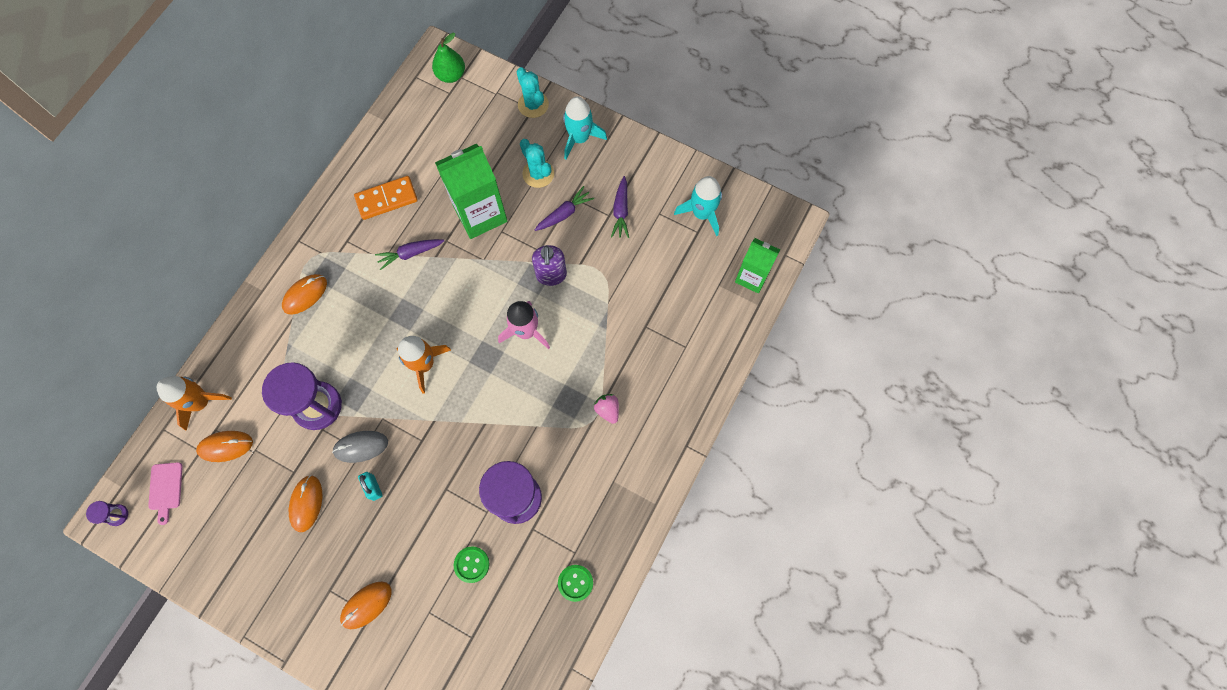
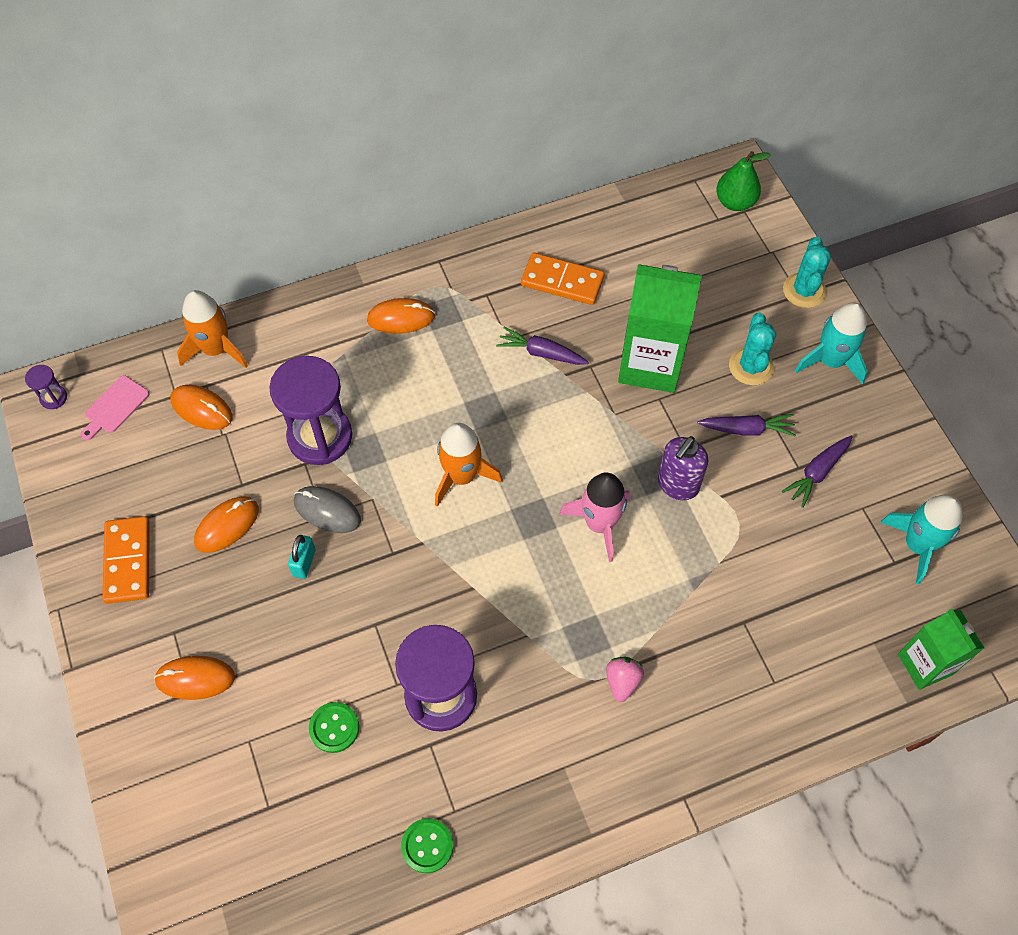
camera: 40 degrees right, 10 degrees down
(262, 573) = (127, 561): none -> orange domino

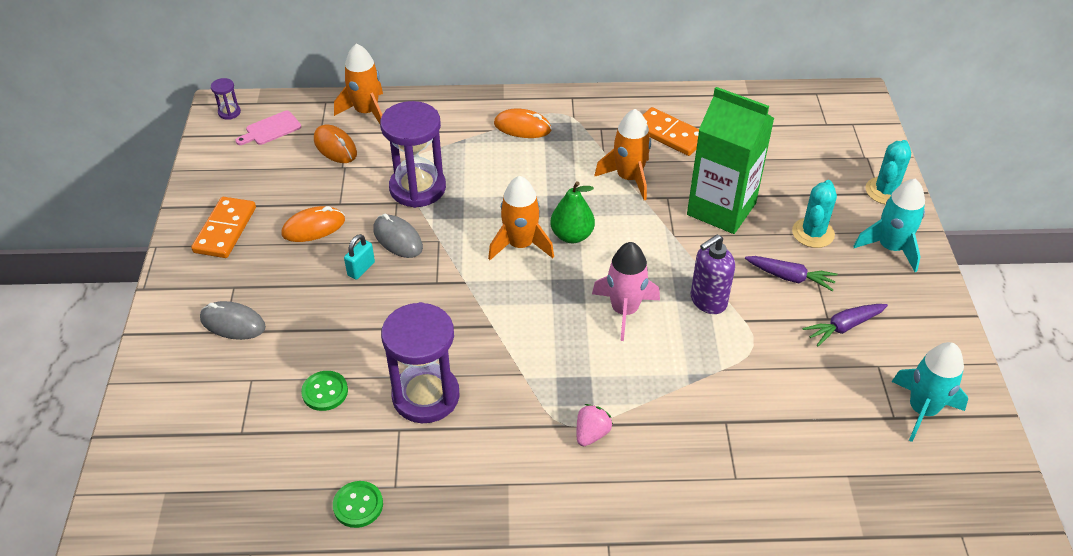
camera: 20 degrees right, 15 degrees down
(195, 678) = (233, 323): orange mouse -> grey mouse
(541, 353) = (629, 178): purple carrot -> orange rocket
(735, 202) = (846, 116): green pear -> green pear (572, 235)
(925, 664) = (893, 509): green carton -> none

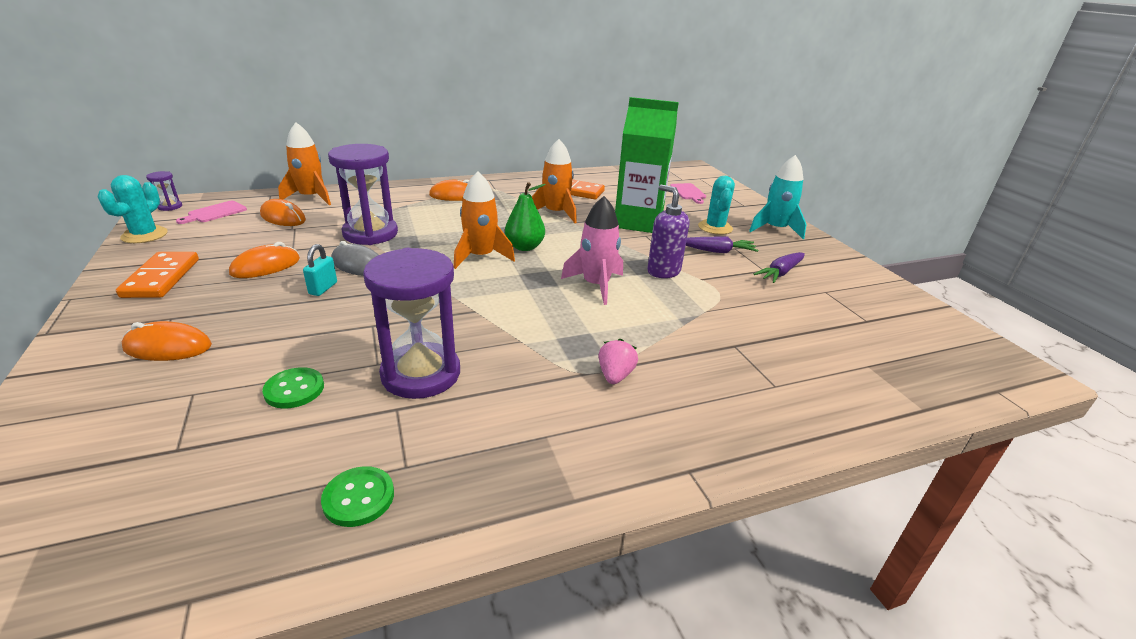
camera: 20 degrees left, 15 degrees down
(233, 323) = (168, 347): grey mouse -> orange mouse
(708, 301) = (663, 271): purple soap dispenser -> purple soap dispenser turned 105 degrees clockwise
(818, 155) = (688, 192): none -> pink cutting board
(885, 191) = (747, 204): turquoise cactus -> turquoise cactus (144, 235)
(922, 410) = (883, 312): turquoise rocket -> none

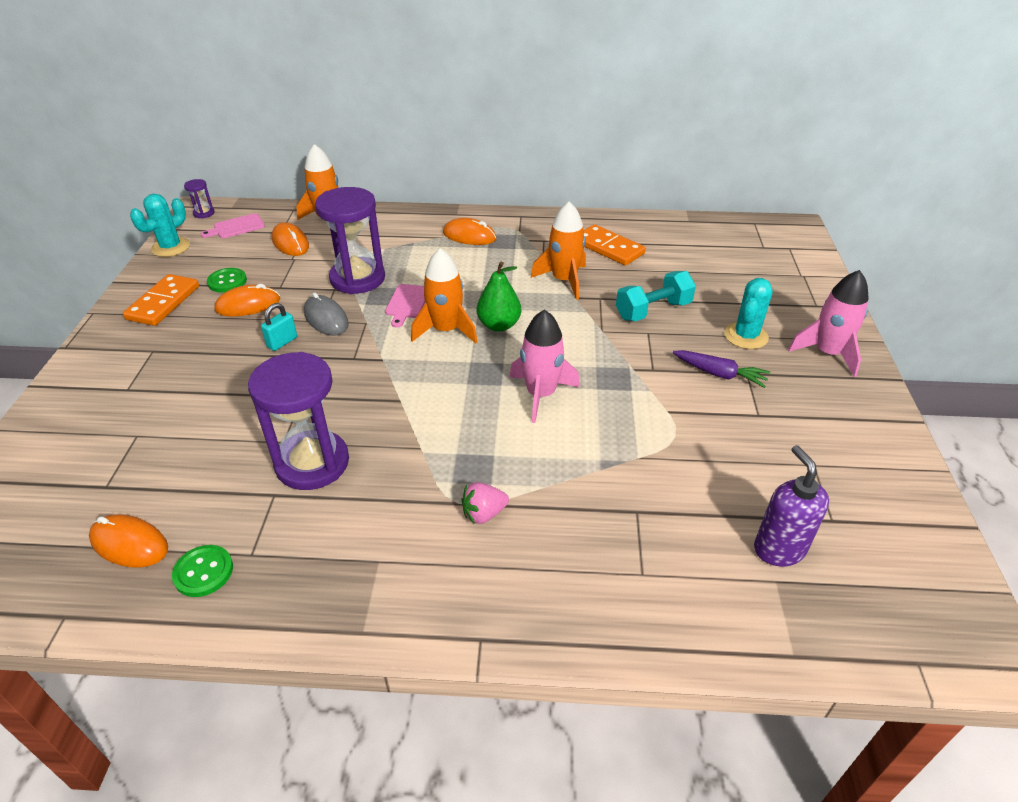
camera: 25 degrees right, 10 degrees up
(168, 347) = (138, 382): orange mouse -> orange mouse (129, 544)
(294, 389) = (208, 452): green button -> green button (227, 281)
(615, 375) = (483, 514): pink strawberry -> pink strawberry turned 150 degrees counterclockwise
(638, 222) = (653, 310): green carton -> turquoise dumbbell
(663, 271) = (630, 391): purple soap dispenser -> purple soap dispenser (779, 549)
(688, 192) = (754, 271): pink cutting board -> pink cutting board (407, 303)
(775, 229) = (827, 353): turquoise rocket -> pink rocket
(780, 273) = (776, 424): purple carrot -> none

